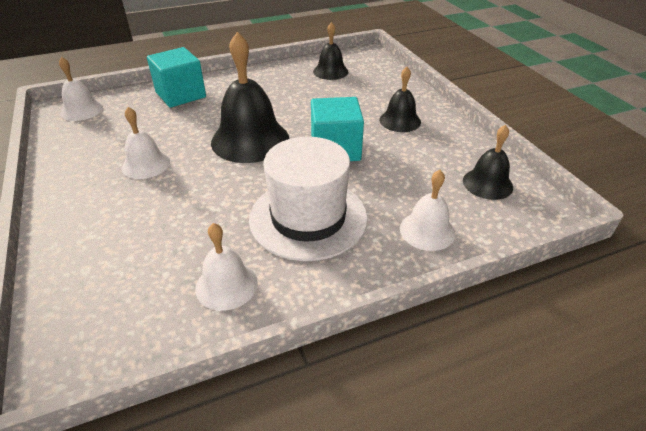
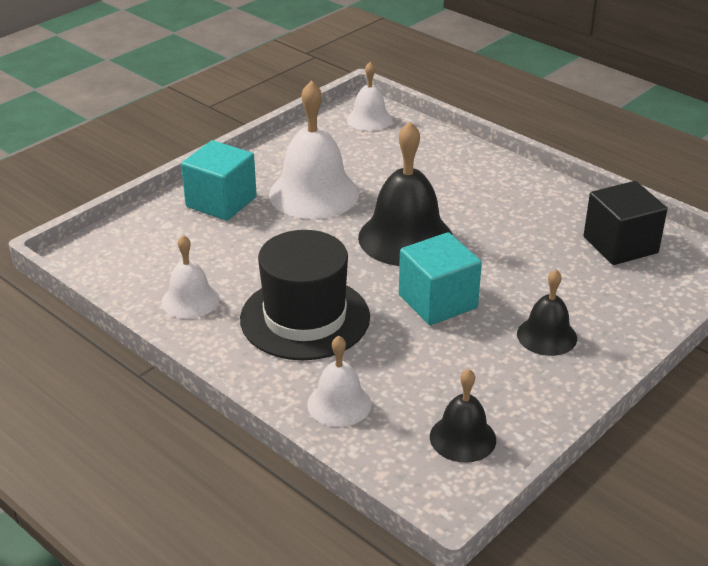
camera: 65 degrees right, 5 degrees down
(146, 164) = (314, 193): white bell -> white bell, size x1.78
(181, 95) = (452, 161): turquoise cube -> turquoise cube (221, 202)
(308, 218) = (305, 318): white hat -> black hat
(330, 71) = (620, 245): black bell -> black cube

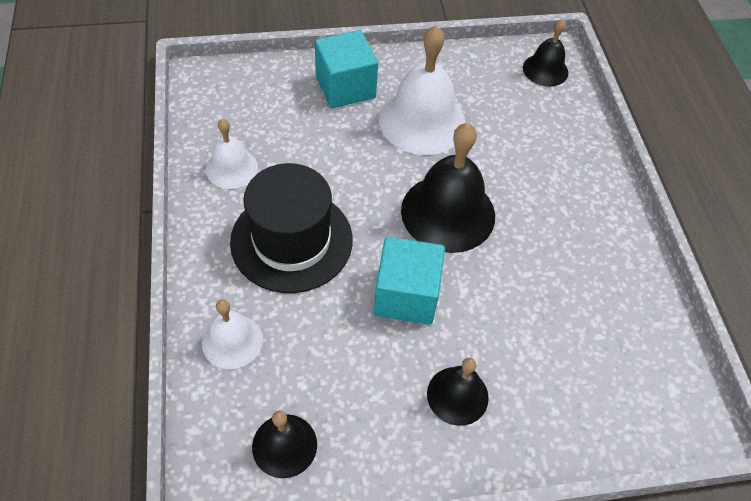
camera: 35 degrees right, 20 degrees up
(369, 119) = (545, 70): white bell -> black bell
(620, 245) = (628, 345): black cube -> none

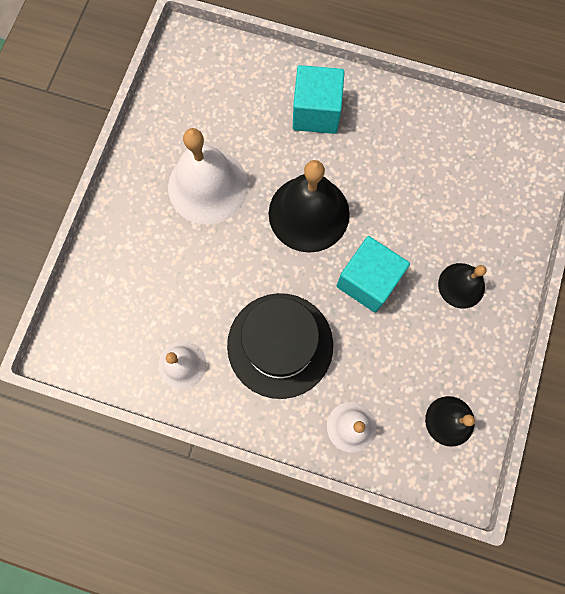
camera: 60 degrees left, 20 degrees up
(345, 87) = (137, 230): turquoise cube -> turquoise cube (316, 112)
(545, 70) = (201, 59): black bell -> none

